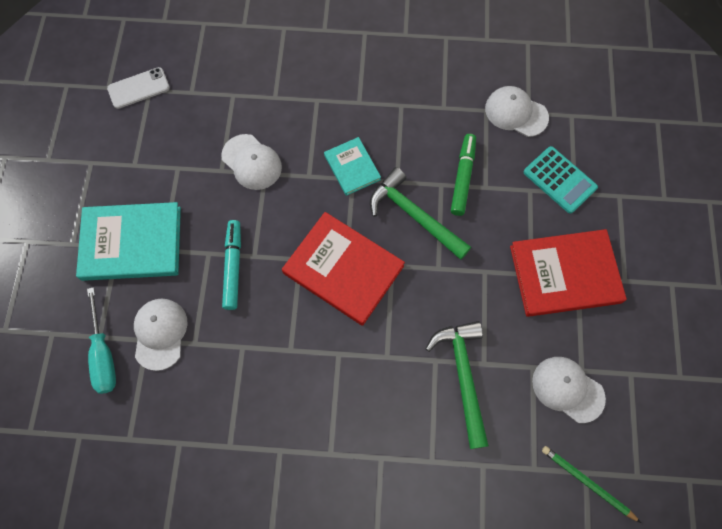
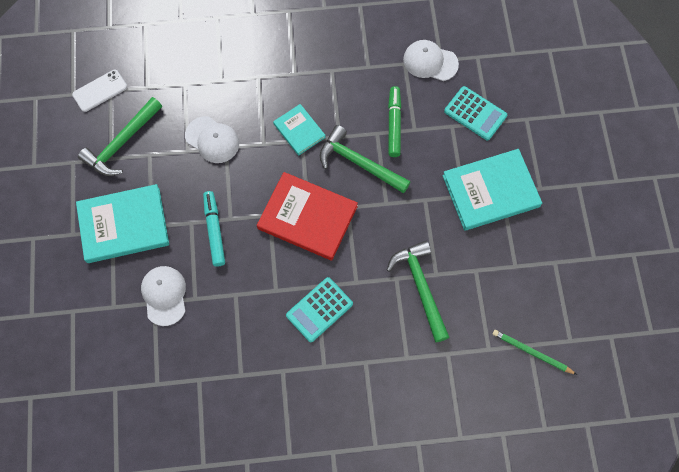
camera: 10 degrees left, 0 degrees up
(104, 354) = (120, 320): turquoise screwdriver -> none
(150, 150) = (122, 143): none -> green hammer
(337, 382) = (319, 309): none -> turquoise calculator
(565, 274) = (490, 191): red book -> turquoise book
(567, 389) = (506, 283): white cap -> none

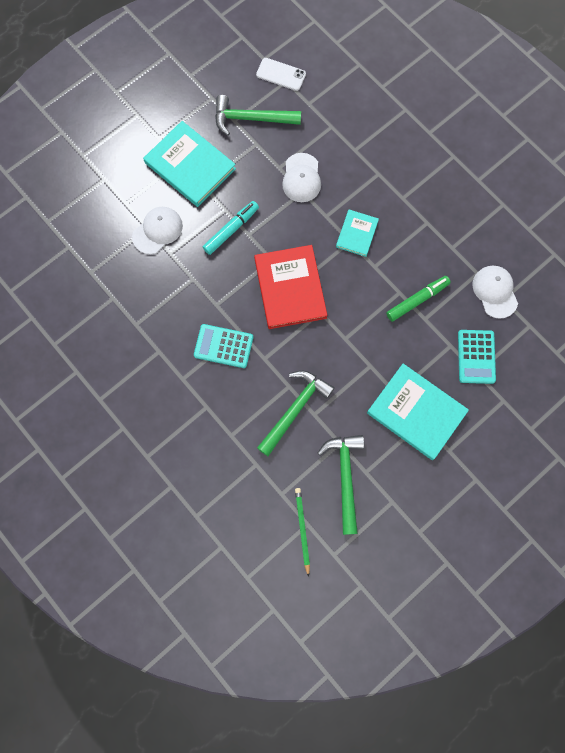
camera: 55 degrees right, 5 degrees up
(359, 163) = (363, 295): green hammer -> green hammer (345, 477)

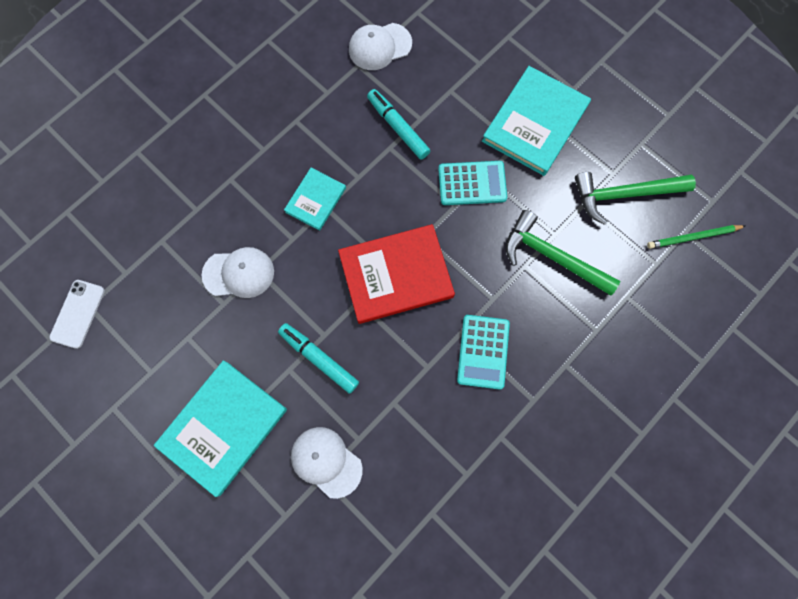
camera: 95 degrees left, 0 degrees up
(251, 119) = (148, 348): green hammer -> none
(357, 234) = (315, 200): turquoise book -> turquoise book turned 75 degrees counterclockwise
(417, 300) = (398, 127): green marker -> turquoise marker
(476, 357) = (460, 64): turquoise calculator -> turquoise calculator (472, 183)

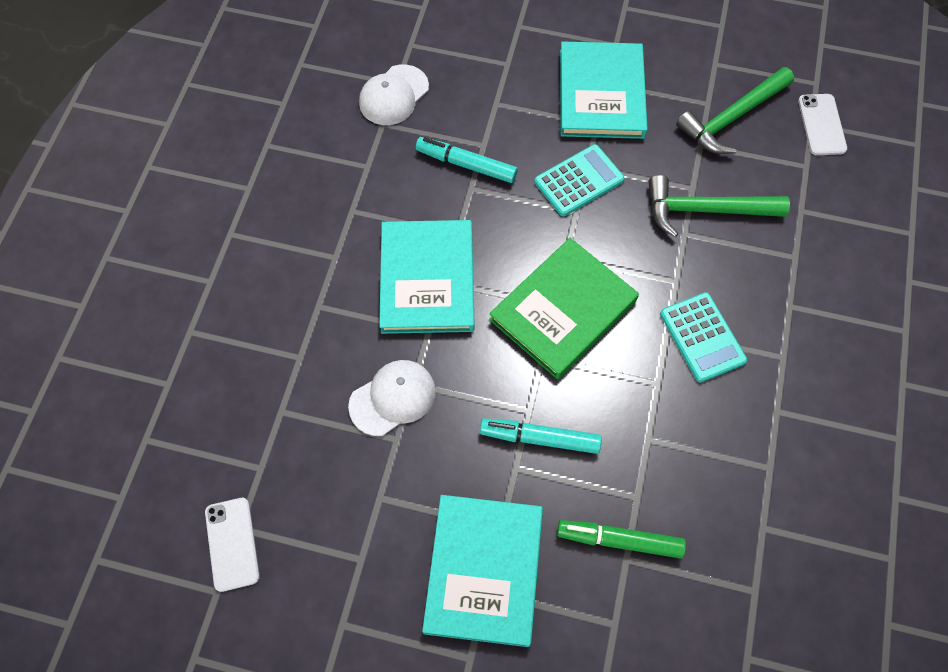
camera: 30 degrees left, 10 degrees down
(315, 200) = (427, 279): turquoise book -> turquoise book, size x1.82
(326, 461) = (619, 540): white cap -> green marker
(396, 275) = (563, 310): red book -> green book
(693, 237) = (822, 125): green pencil -> white phone

